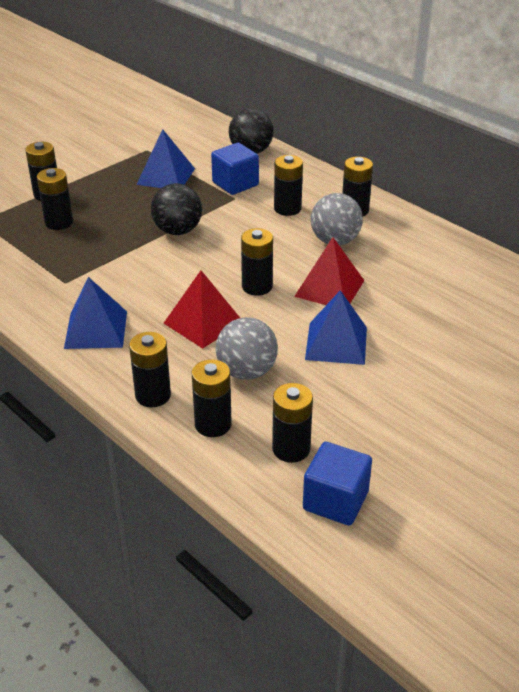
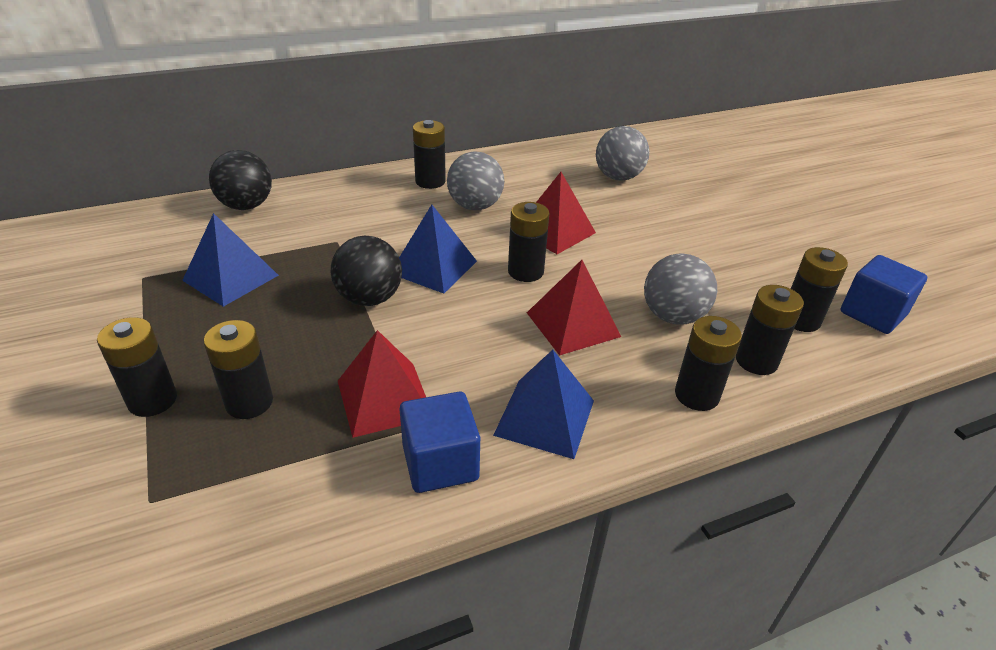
camera: 70 degrees left, 0 degrees up
(83, 265) = (384, 398): none -> red pyramid
(235, 184) = (306, 233): blue cube -> blue cube (440, 463)
(287, 208) = (391, 215): black battery -> none
(336, 343) = (645, 251): blue pyramid -> blue pyramid (434, 267)
(464, 306) = (618, 177): none -> grey ball

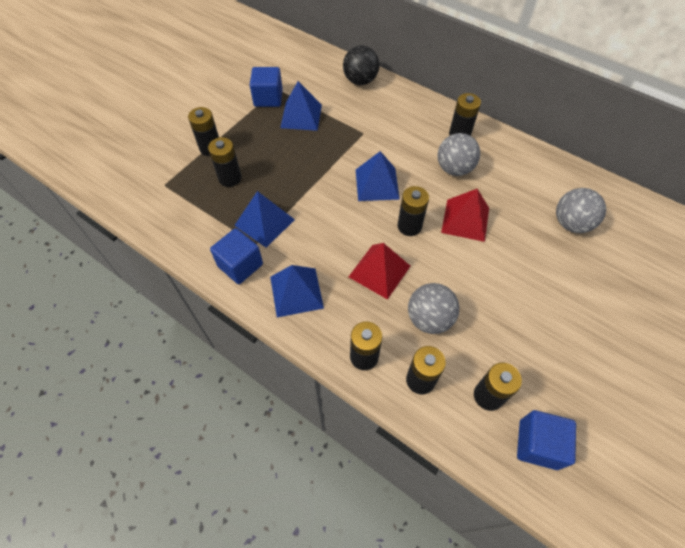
camera: 60 degrees right, 20 degrees up
(147, 293) = (268, 98): none -> blue cube
(369, 298) = (329, 174): black ball -> none
(384, 398) = (264, 222): red pyramid -> blue pyramid

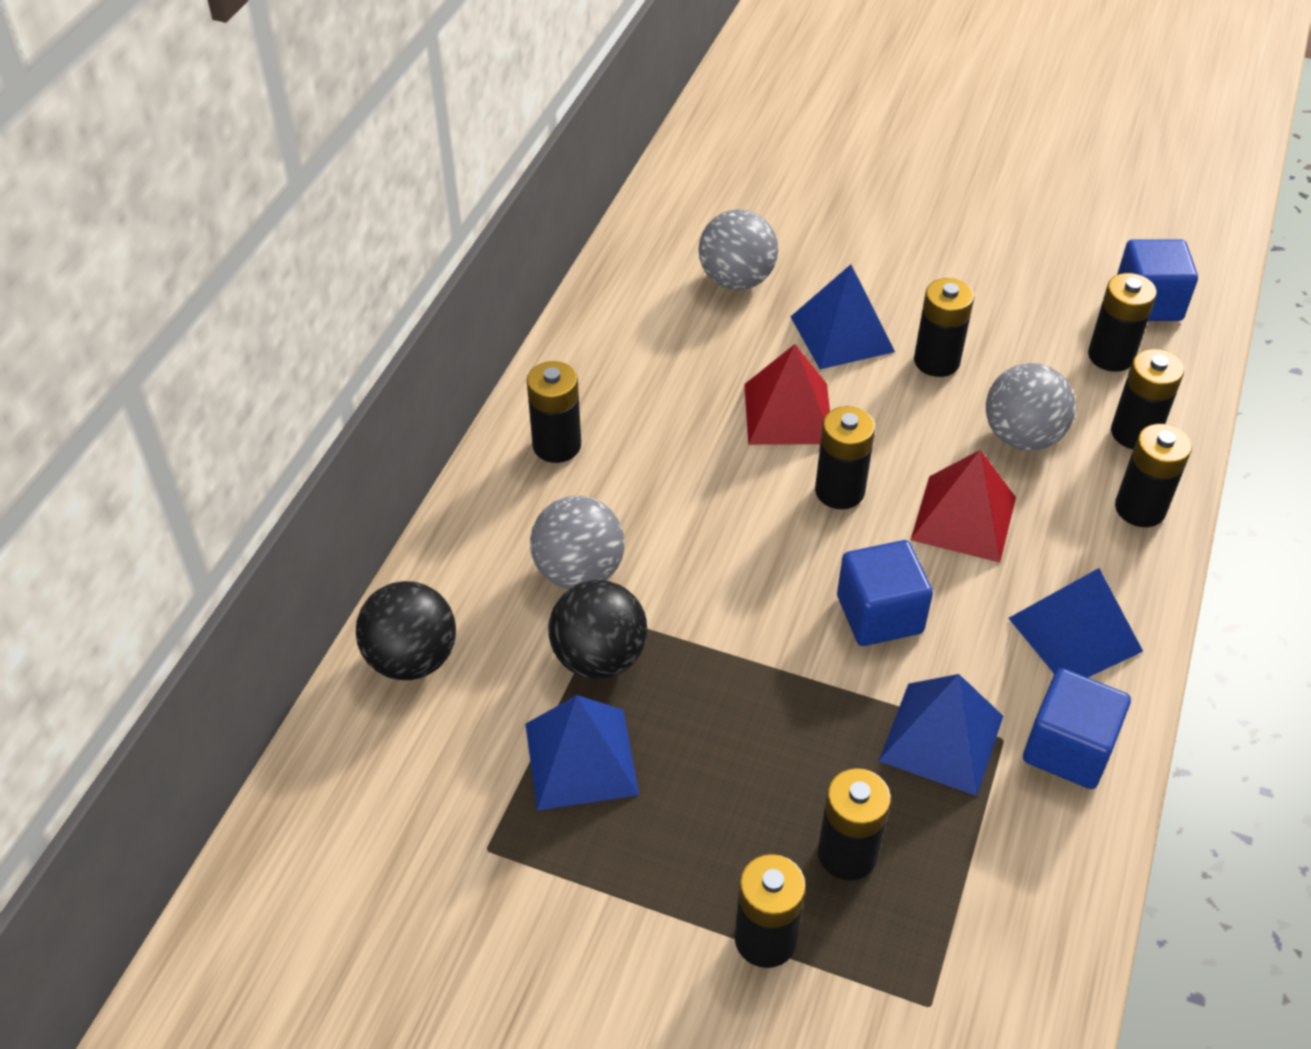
camera: 105 degrees left, 10 degrees down
(268, 98) = (531, 858): blue cube -> blue cube (879, 614)
(343, 128) = (599, 657): none -> black ball
(377, 184) = (751, 560): blue pyramid -> blue pyramid (842, 334)
(454, 169) = (661, 443): grey ball -> grey ball (579, 572)
(495, 297) = (936, 361): none -> black battery

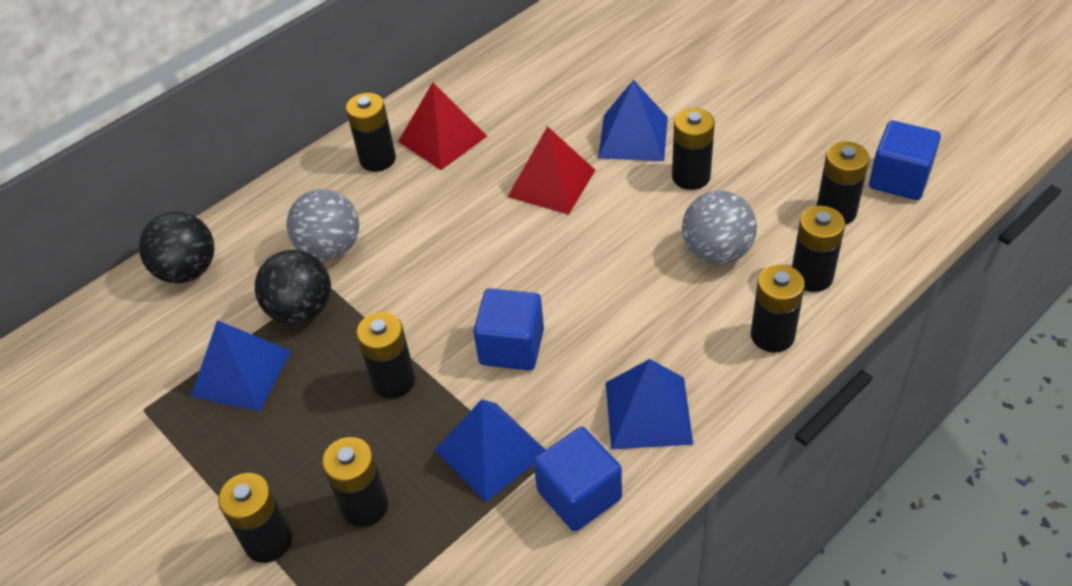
camera: 30 degrees right, 0 degrees up
(736, 280) = (583, 78): grey ball -> none
(839, 491) = (548, 249): black battery -> black battery (393, 381)
(963, 518) = (626, 298): red pyramid -> red pyramid (442, 138)

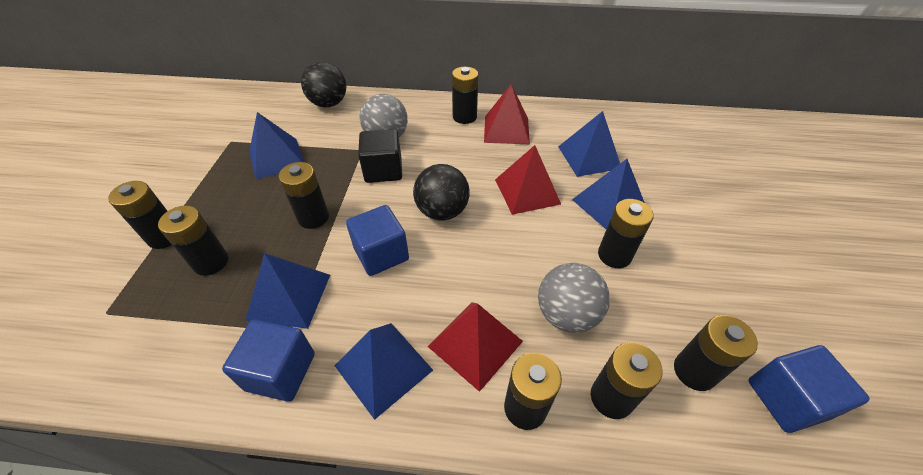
camera: 45 degrees right, 0 degrees up
(301, 310) = (335, 153): black ball -> black ball (442, 211)
(385, 281) = (383, 170): none -> black cube
(558, 105) = (589, 157): none -> blue pyramid
(685, 332) = (475, 343): none -> red pyramid

